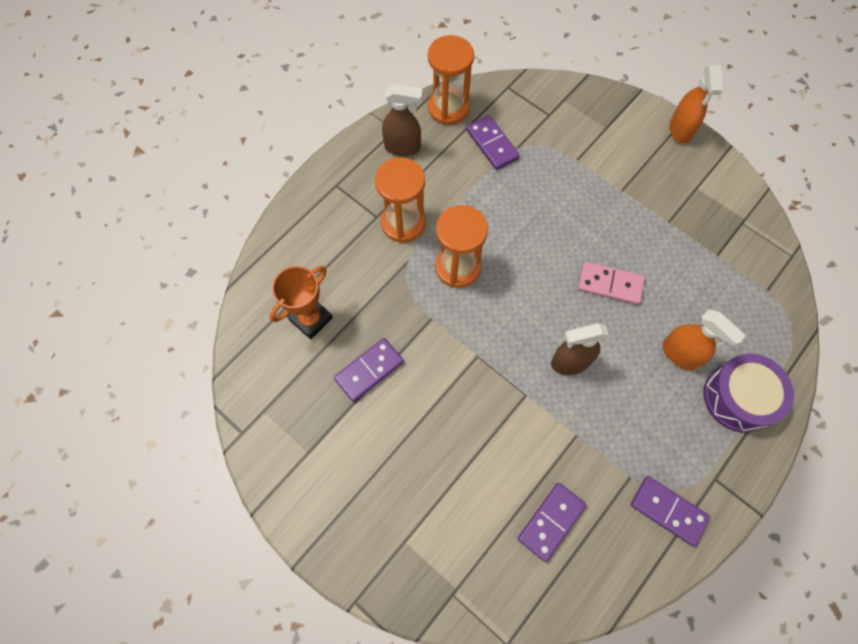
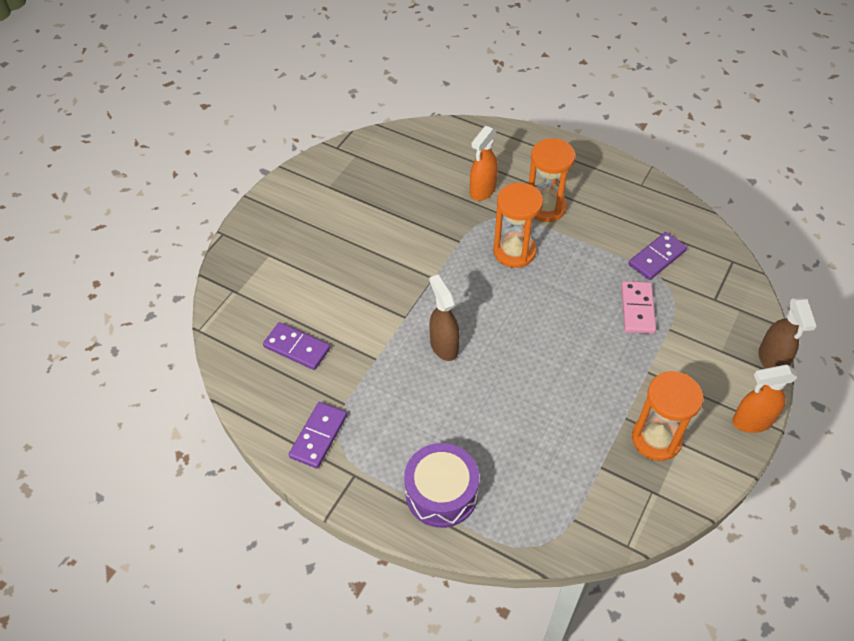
camera: 80 degrees right, 15 degrees down
(311, 319) = (437, 166): orange trophy -> none
(369, 370) = (402, 209): purple domino -> none
(403, 147) = (624, 194): brown spray bottle -> brown spray bottle (771, 360)
(448, 108) = (683, 219): orange hourglass -> orange hourglass (656, 439)
(610, 284) = (534, 370): pink domino -> pink domino (637, 309)
(680, 354) = (475, 437): orange spray bottle -> orange spray bottle (482, 191)

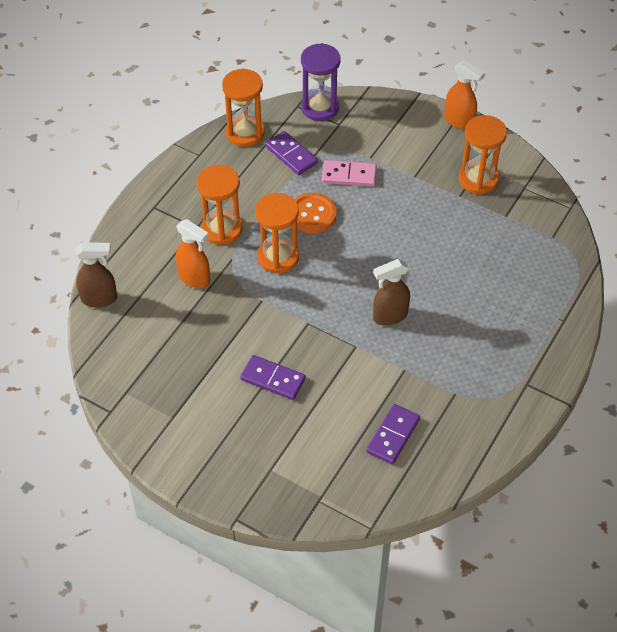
camera: 90 degrees left, 0 degrees up
(318, 436) = (490, 413): purple domino -> purple domino (273, 379)
(441, 493) = (538, 321): purple drum -> none
(575, 278) = (312, 214): none -> orange button
(680, 218) = (245, 133): none -> orange hourglass
(736, 281) = (320, 107): none -> purple hourglass
(751, 421) = (459, 121): orange spray bottle -> orange spray bottle turned 45 degrees counterclockwise
(771, 360) = (401, 100): brown spray bottle -> brown spray bottle (99, 299)

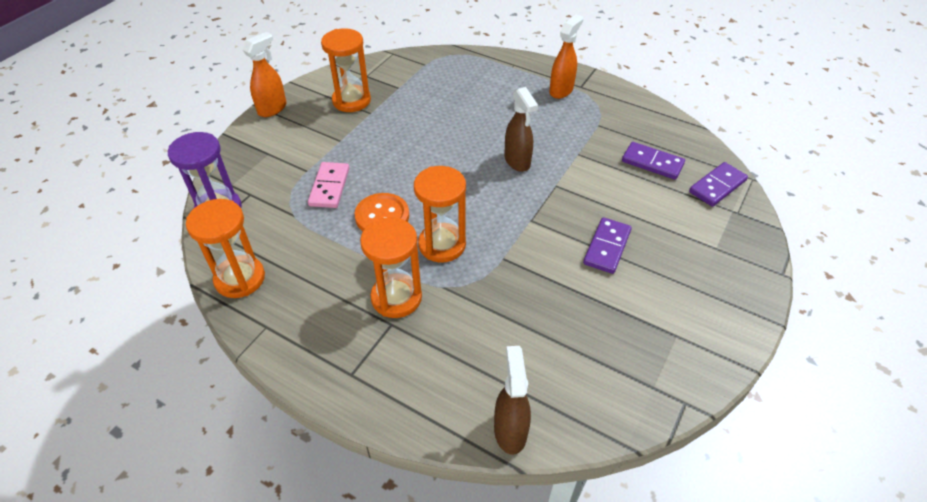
camera: 90 degrees left, 5 degrees down
(194, 278) = (473, 322): orange spray bottle -> orange spray bottle (561, 90)
(291, 155) = (288, 234): purple domino -> purple domino (717, 186)

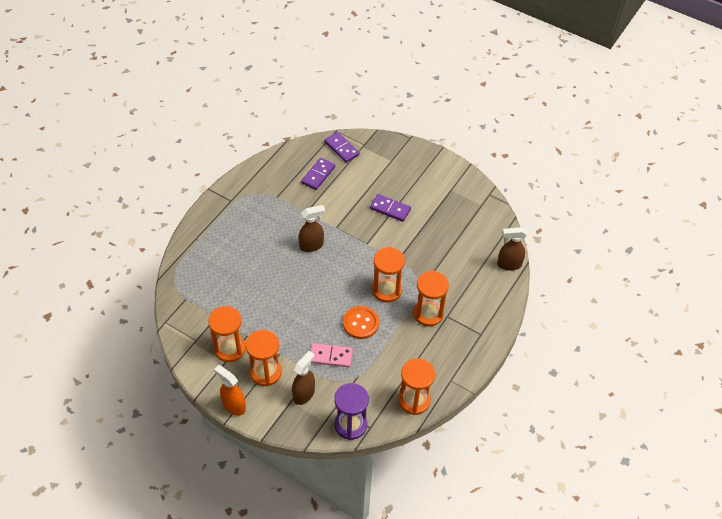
camera: 90 degrees left, 5 degrees up
(276, 164) = (304, 394): none -> brown spray bottle
(314, 130) = (265, 372): none -> orange hourglass
(561, 90) = (234, 212): orange spray bottle -> none

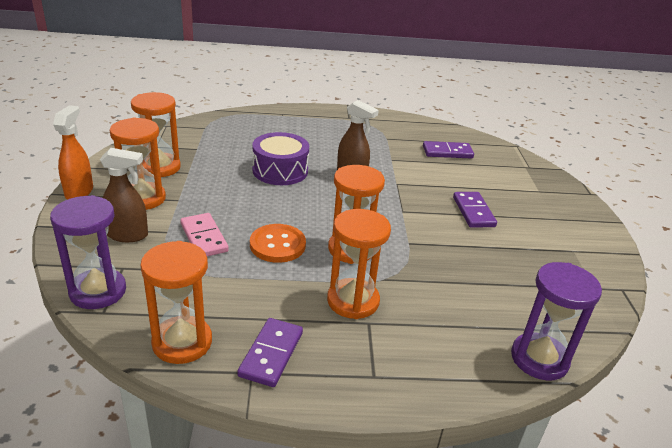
camera: 55 degrees right, 20 degrees down
(280, 282) = (280, 171): none -> purple drum
(341, 148) = (501, 155): purple domino -> purple domino (271, 354)
(508, 264) = (539, 359): brown spray bottle -> purple hourglass

